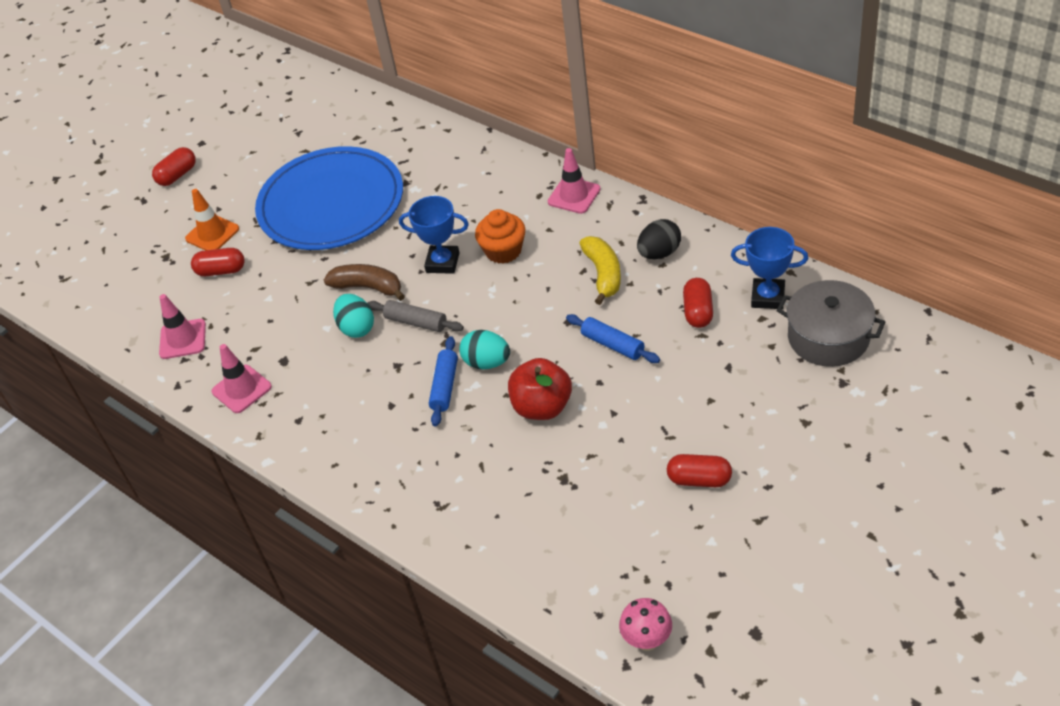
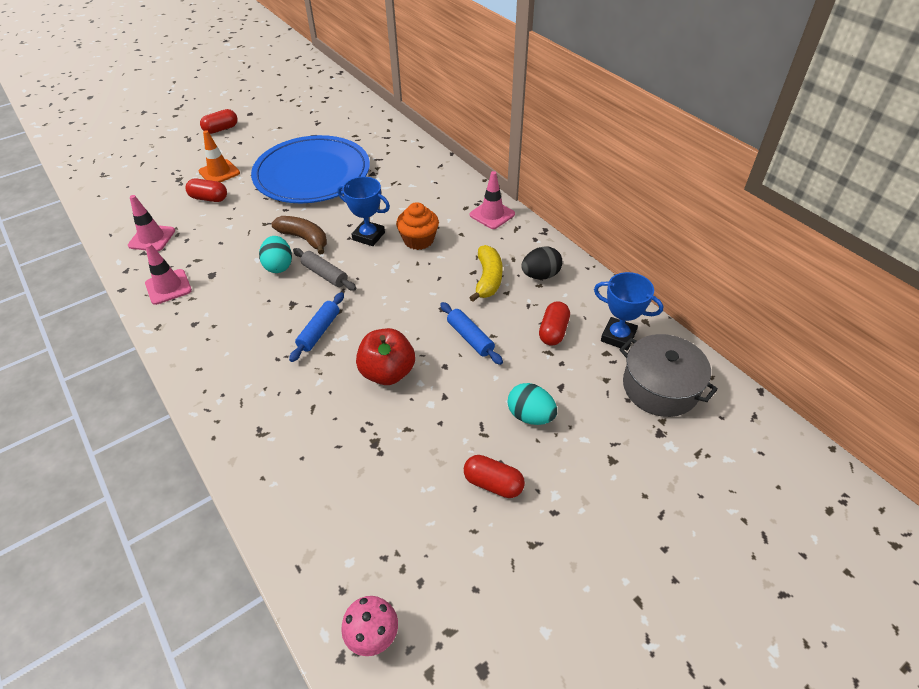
camera: 10 degrees right, 0 degrees up
(487, 362) = (362, 322): turquoise egg -> turquoise egg (530, 416)

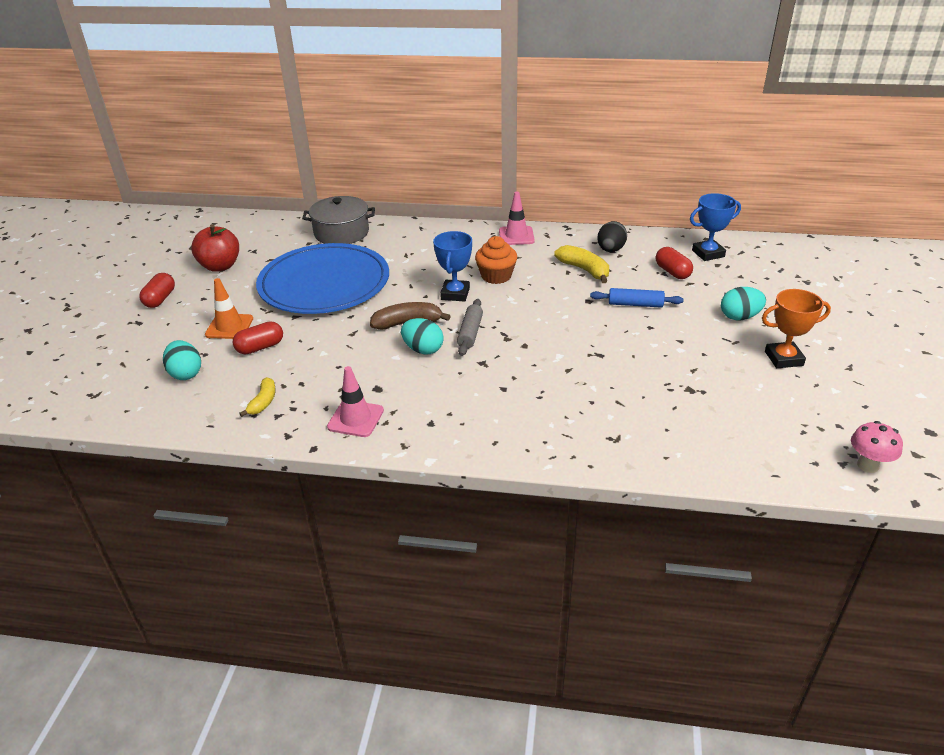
camera: 45 degrees left, 10 degrees down
(152, 238) = (263, 402): pink traffic cone -> yellow banana
(153, 191) = (186, 373): none -> turquoise egg
(319, 331) = (536, 363): blue rolling pin -> none
(325, 274) = (470, 333): grey rolling pin -> grey rolling pin turned 75 degrees counterclockwise
(368, 236) = (455, 294): blue trophy -> blue trophy turned 60 degrees counterclockwise
(387, 372) = (625, 353): red apple -> red apple (220, 266)
(493, 483) = (783, 358): red capsule -> orange trophy
(660, 387) = (769, 262): grey pot -> grey pot (341, 233)

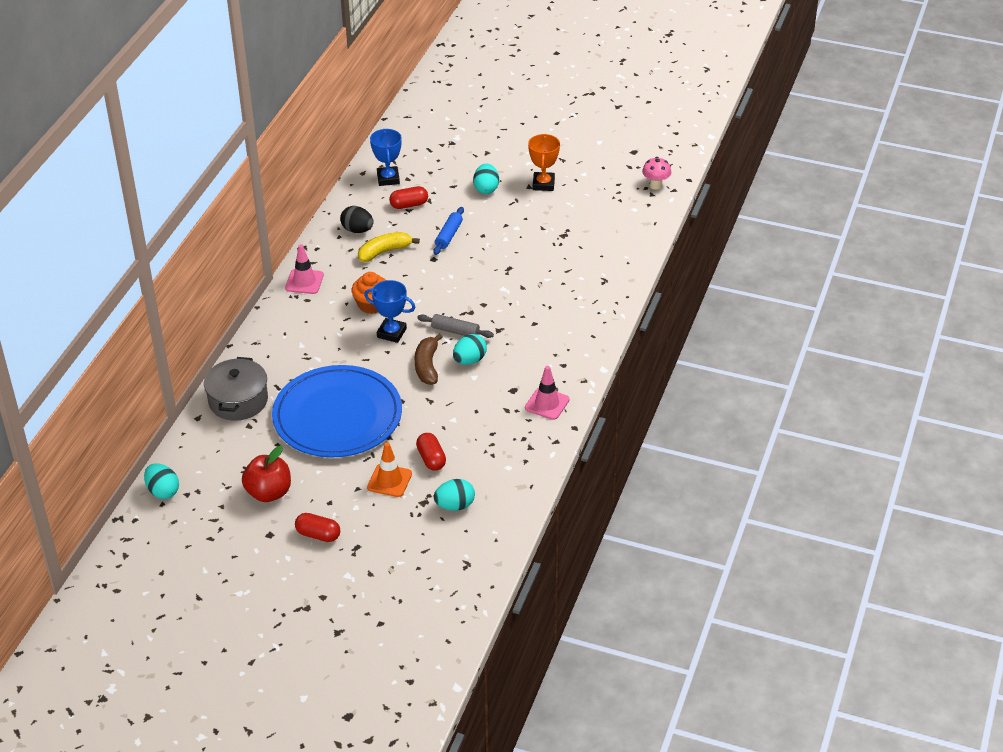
camera: 80 degrees left, 5 degrees up
(228, 221) = (163, 491): none -> turquoise egg
(263, 402) = (510, 455): yellow banana -> none

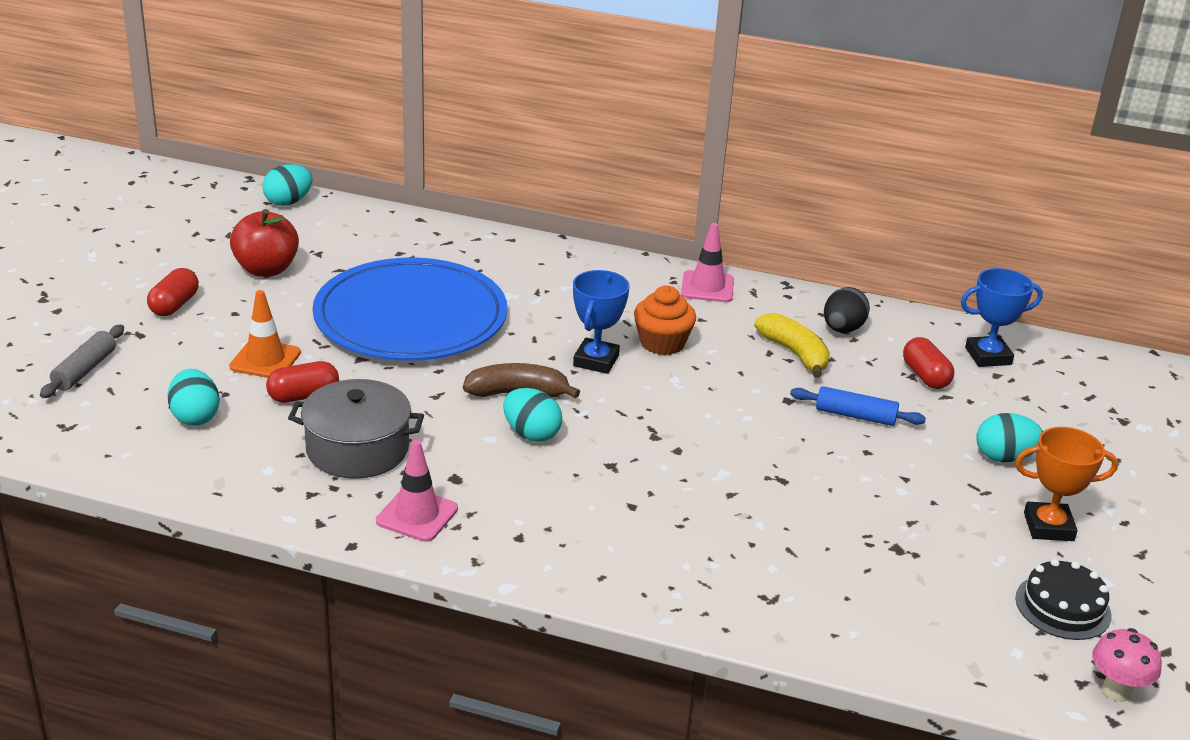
camera: 85 degrees right, 10 degrees down
(238, 400) = (450, 244): grey pot -> grey pot (357, 449)
(455, 331) = (604, 420): grey rolling pin -> grey rolling pin (85, 370)
(602, 190) = (1063, 607): none -> black cake

